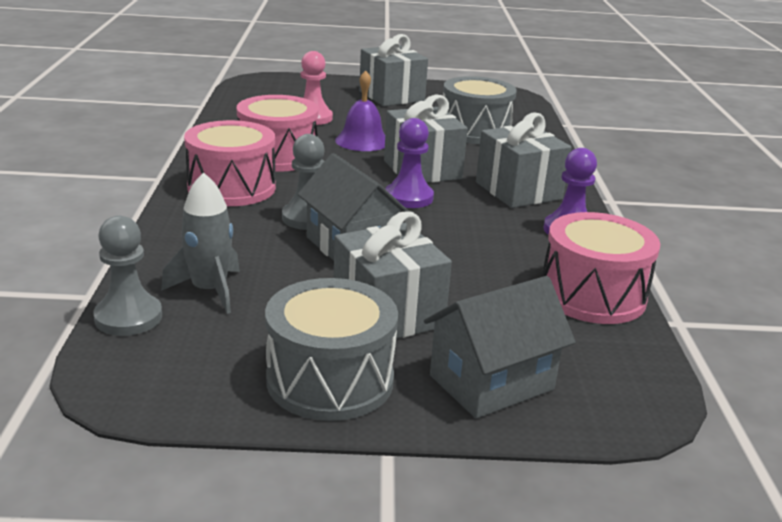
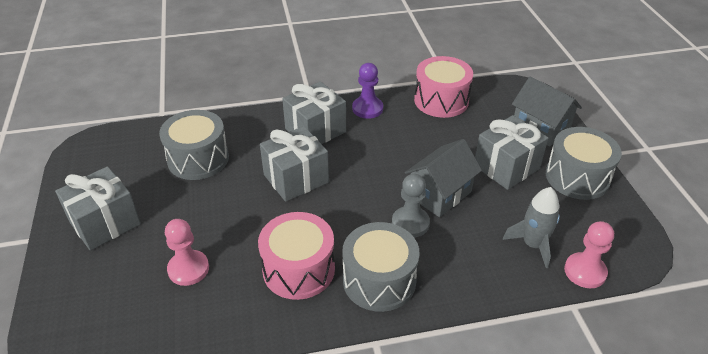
camera: 100 degrees left, 15 degrees up
(128, 317) = (585, 271): grey pawn -> pink pawn
(232, 188) = (379, 280): pink drum -> grey drum
(362, 141) = (243, 222): purple bell -> none
(409, 197) = (351, 179): purple pawn -> none

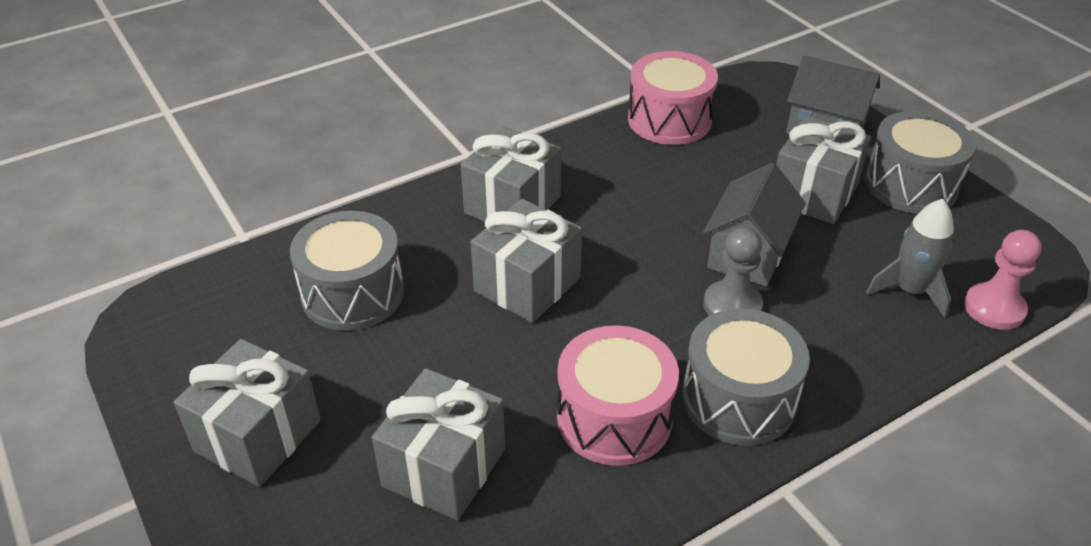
camera: 20 degrees left, 0 degrees up
(188, 269) = (444, 467): pink pawn -> grey gift
(367, 109) = (571, 155): purple pawn -> none

